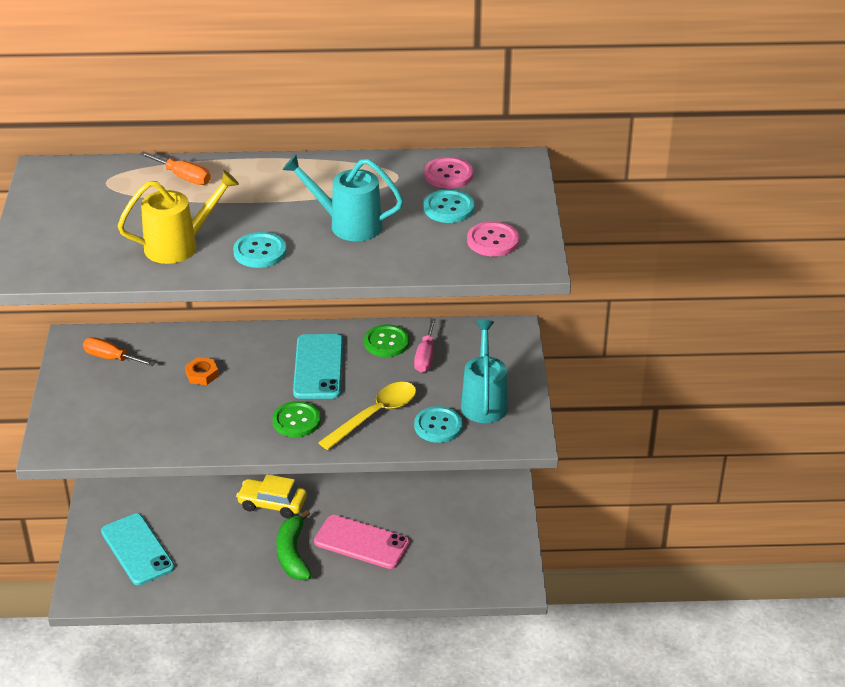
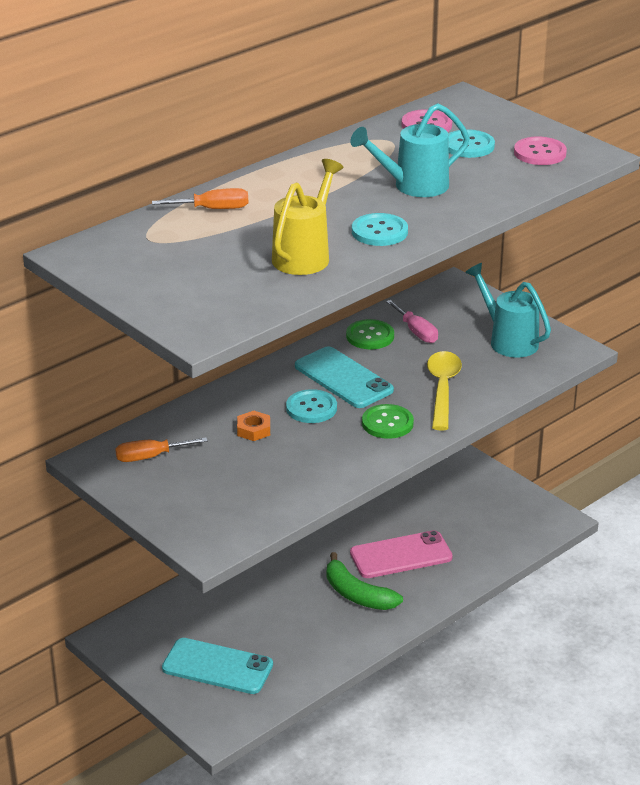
camera: 40 degrees left, 5 degrees down
(272, 504) = (287, 568): yellow car -> none
(438, 426) = (501, 373): turquoise button -> turquoise button (311, 408)

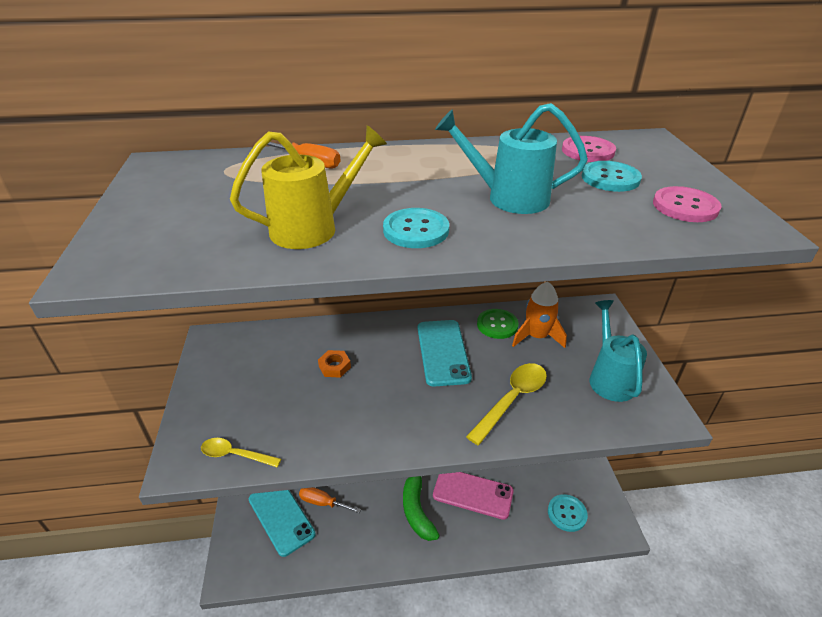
camera: 35 degrees right, 5 degrees up
(150, 457) = (246, 355): orange screwdriver -> orange screwdriver (322, 502)
(249, 523) = (235, 455): none -> yellow spoon
(311, 408) = (393, 368): turquoise button -> turquoise button (567, 513)
(387, 423) = (436, 411): green button -> none
(416, 332) = (536, 336): pink screwdriver -> orange rocket

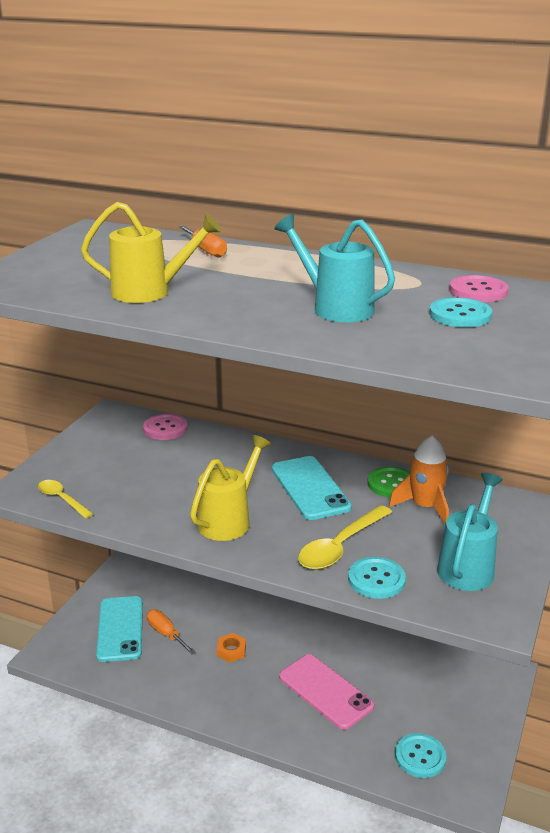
camera: 30 degrees right, 10 degrees down
(334, 366) = (197, 466): orange nut -> orange nut (231, 651)
(407, 411) = (229, 520): none -> yellow watering can
(416, 230) = (223, 310): turquoise button -> turquoise button (376, 579)
(417, 510) = (253, 680): green banana -> none
(443, 352) = (310, 488): turquoise phone -> turquoise phone turned 45 degrees counterclockwise
(512, 399) = (340, 547): yellow spoon -> yellow spoon turned 150 degrees clockwise
(685, 206) = (495, 350): pink button -> pink button (165, 428)

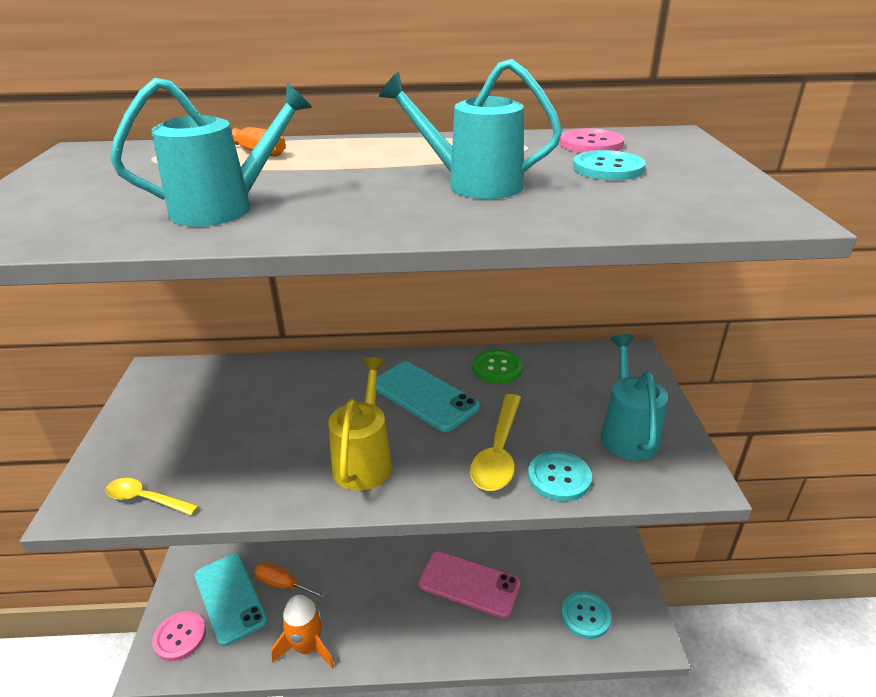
camera: 25 degrees left, 5 degrees up
(150, 292) = (224, 208): yellow watering can -> turquoise watering can
(165, 428) = (228, 373): pink button -> pink button (180, 637)
(231, 651) = (358, 577): orange nut -> none
(425, 507) = (543, 382): orange rocket -> orange rocket (307, 646)

